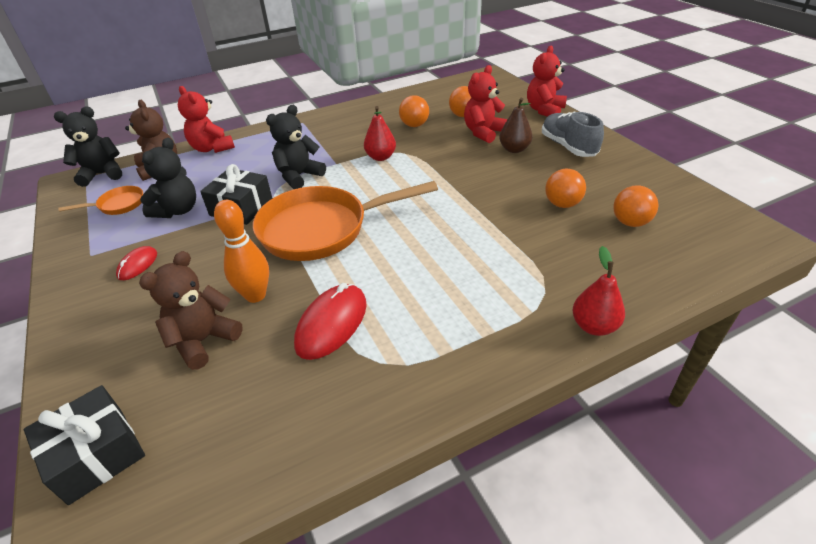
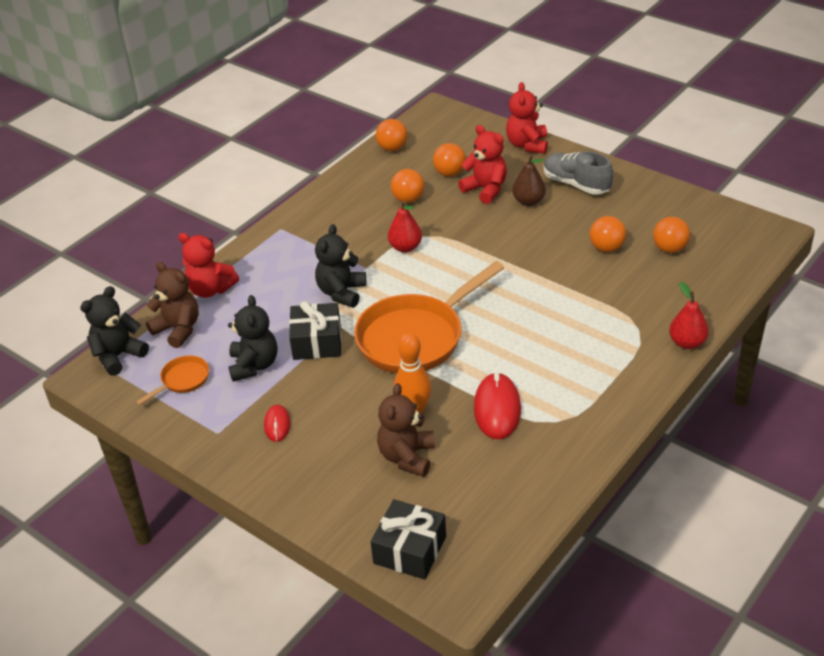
camera: 25 degrees left, 0 degrees up
(433, 91) = (392, 148): none -> orange ball
(483, 132) = (485, 189): red teddy bear -> red teddy bear turned 120 degrees clockwise

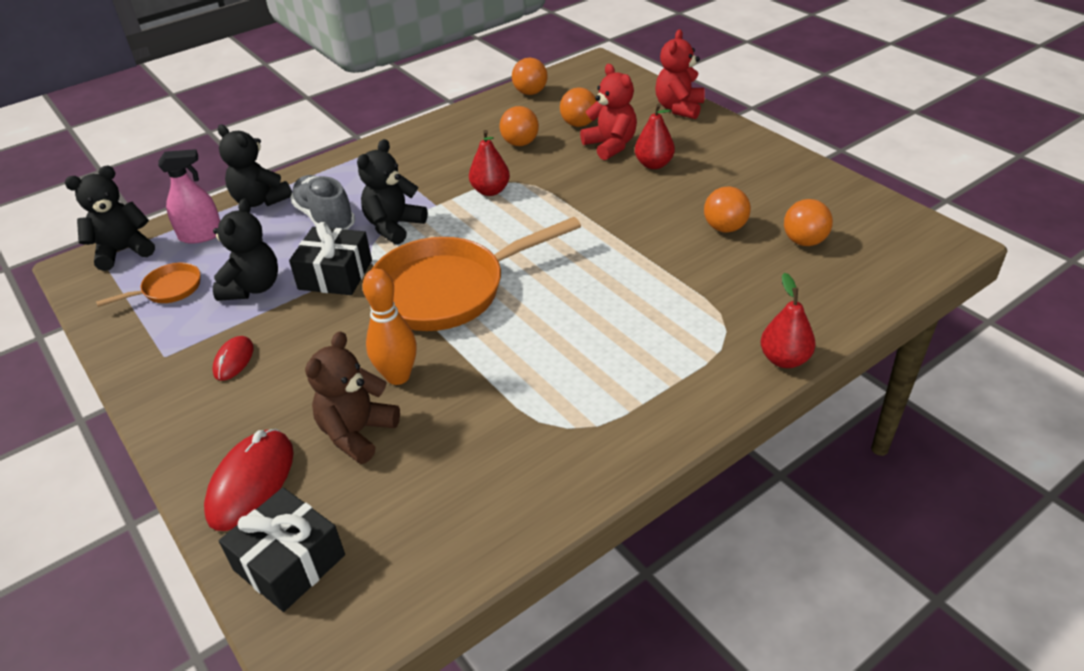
camera: 15 degrees right, 0 degrees up
(178, 329) = (201, 235): brown teddy bear -> pink spray bottle
(210, 289) = (260, 200): red teddy bear -> black teddy bear
(497, 409) = (499, 395): red mouse -> red mouse (251, 482)
(528, 201) = (654, 164): brown pear -> red pear
(576, 184) = (717, 155): grey shoe -> grey shoe (325, 218)

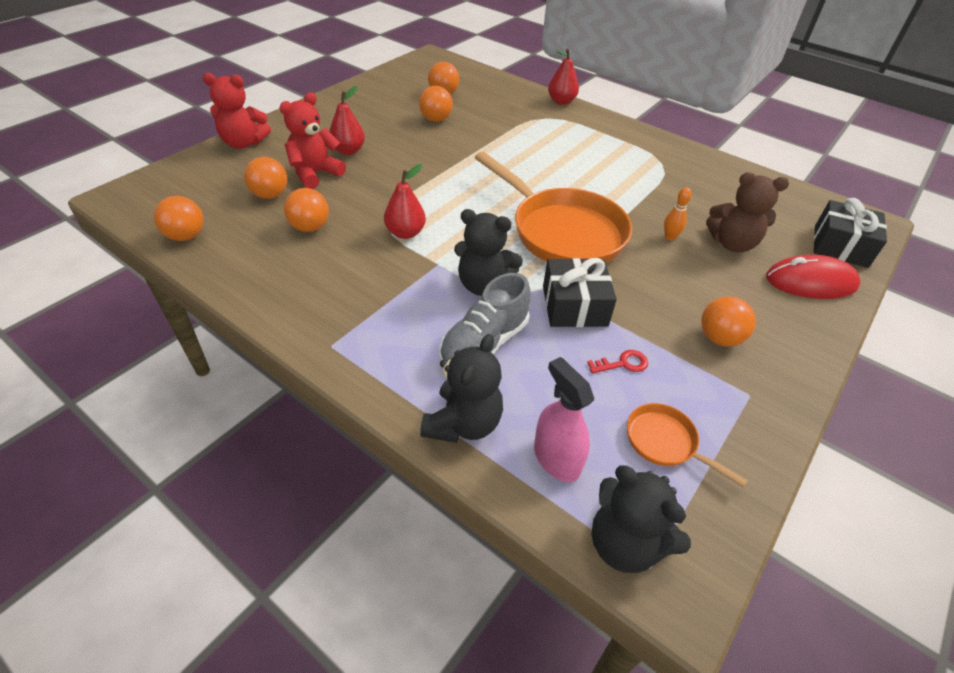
camera: 110 degrees left, 5 degrees up
(234, 360) = (719, 338): red mouse -> orange ball
(252, 287) = (623, 363): black teddy bear -> red key
(398, 376) = (669, 237): orange bowling pin -> orange bowling pin, size x0.55

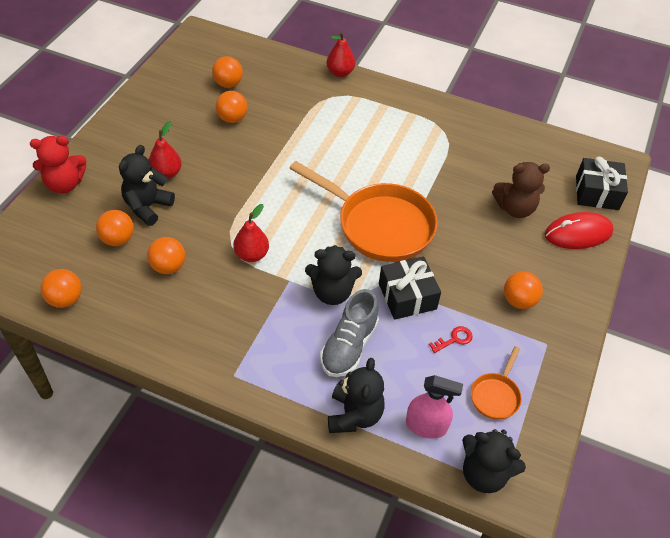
camera: 15 degrees left, 5 degrees up
(315, 174) = (147, 207): red teddy bear -> black teddy bear
(556, 459) = (426, 426): pink spray bottle -> pink spray bottle turned 150 degrees clockwise
(665, 442) = (495, 395): orange pan -> orange pan turned 90 degrees counterclockwise
(669, 237) = (466, 212): orange bowling pin -> none

